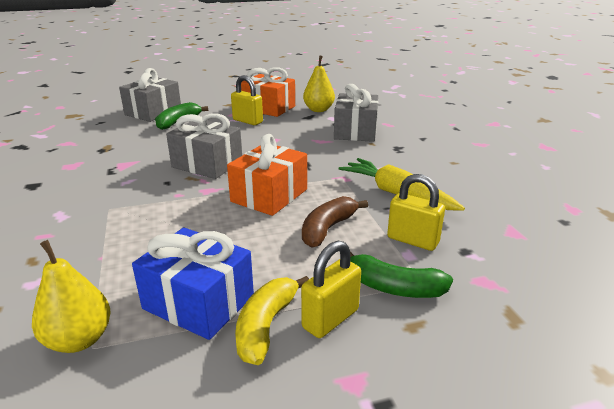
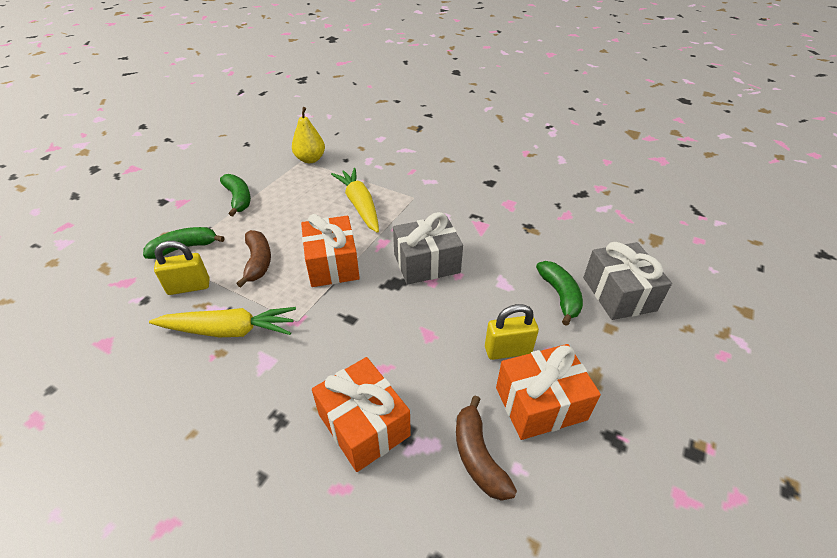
camera: 135 degrees right, 15 degrees up
(162, 229) = (360, 205): none -> yellow carrot
(199, 302) = (282, 190): blue gift -> none
(266, 326) = (238, 199): yellow banana -> green banana
(318, 110) = (478, 456): yellow pear -> brown banana
(330, 319) = (209, 216): yellow padlock -> none
(355, 131) = (364, 425): grey gift -> orange gift

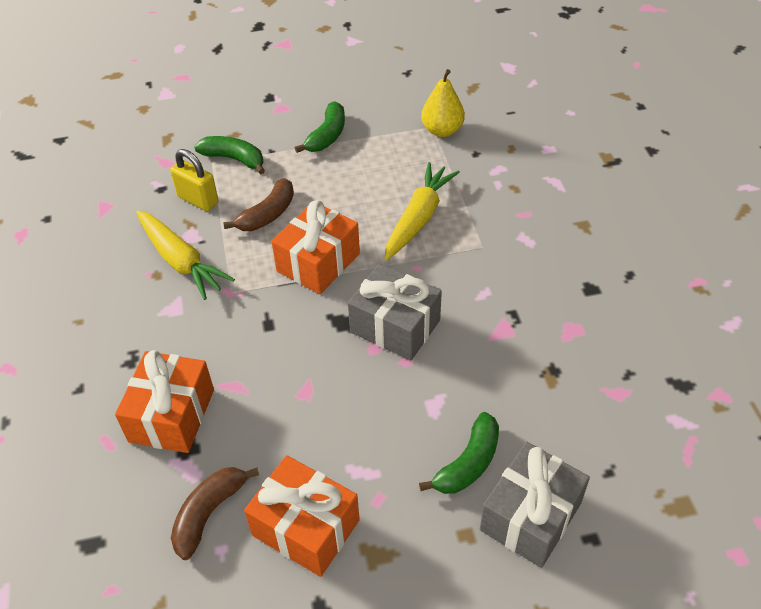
camera: 50 degrees right, 5 degrees up
(508, 350) = (346, 464): yellow padlock -> none

